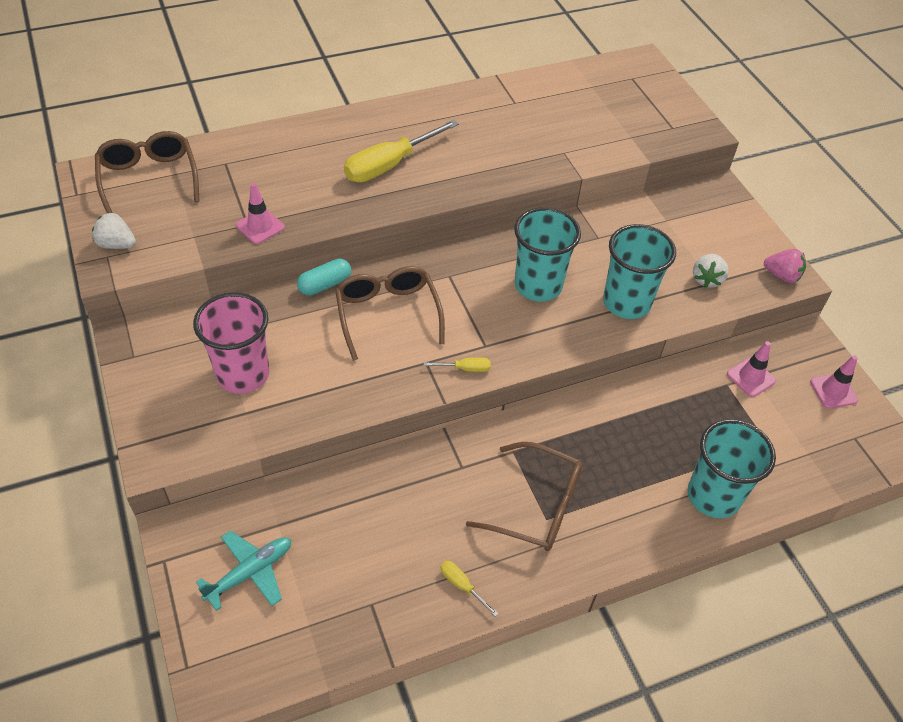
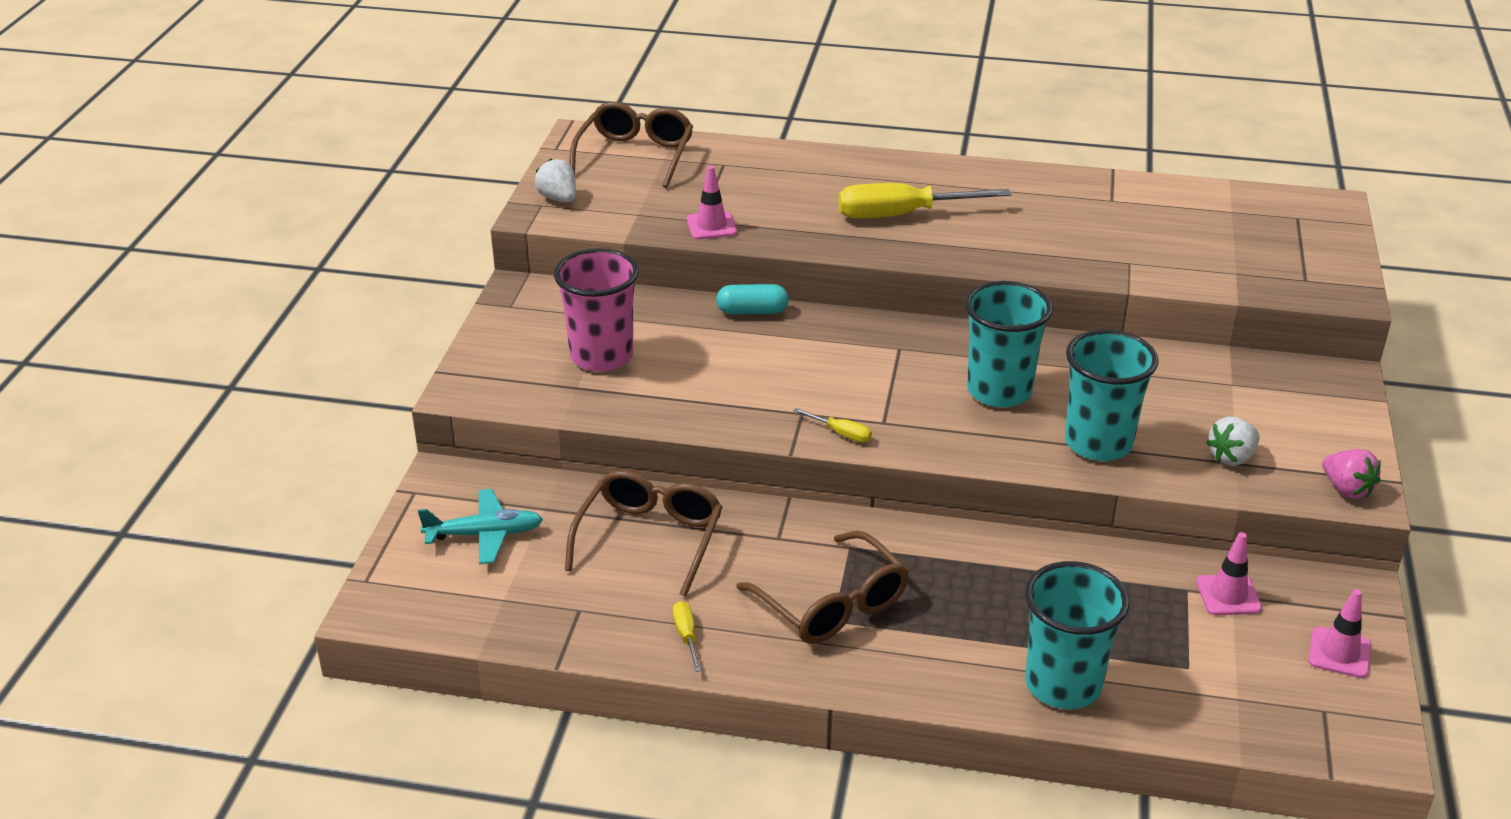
camera: 35 degrees right, 15 degrees down
(387, 314) = (798, 358): brown glasses -> brown glasses (650, 538)

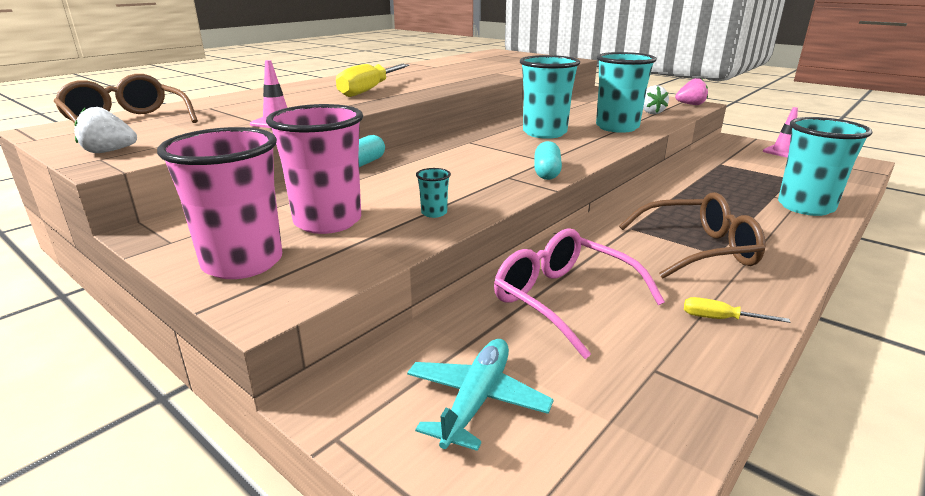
camera: 60 degrees left, 10 degrees down
(505, 354) = (243, 263): none -> pink cup
(650, 538) = (563, 299): brown glasses -> pink glasses
(666, 402) = (434, 213): none -> turquoise cup
(841, 433) = (546, 172): yellow screwdriver -> turquoise capsule
(1228, 595) = (729, 158): pink traffic cone -> none

